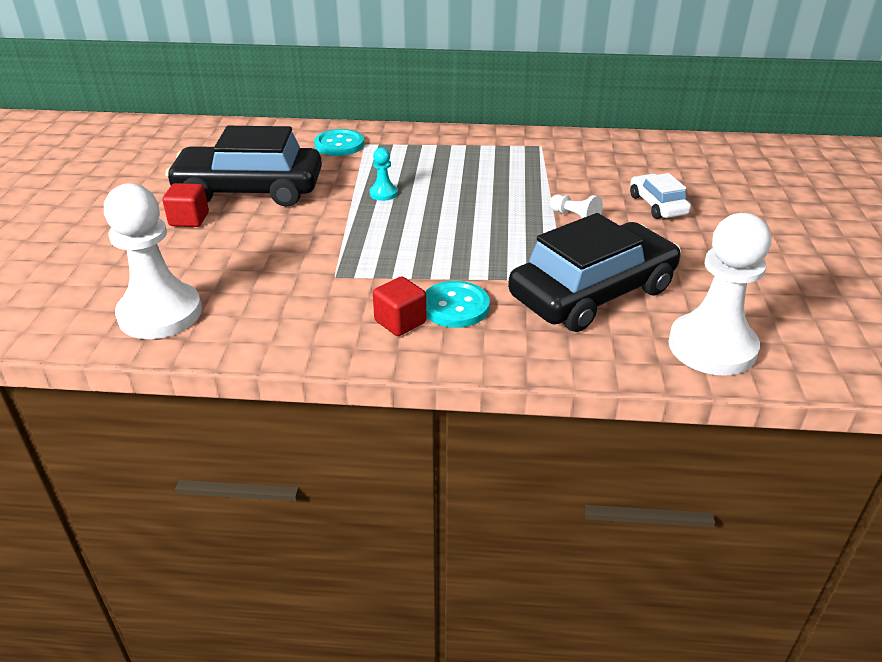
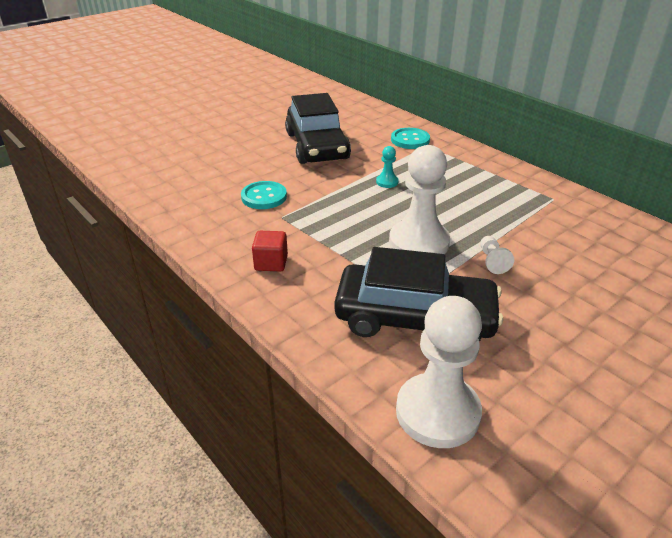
camera: 45 degrees right, 0 degrees up
(160, 314) = (176, 191): white pawn -> white pawn (419, 243)
(189, 219) = (263, 149): red cube -> none
(249, 190) = (317, 146): black car -> black car turned 150 degrees counterclockwise
(455, 306) = (314, 273): turquoise button -> turquoise button (264, 197)
(657, 205) = (579, 287): white car -> none

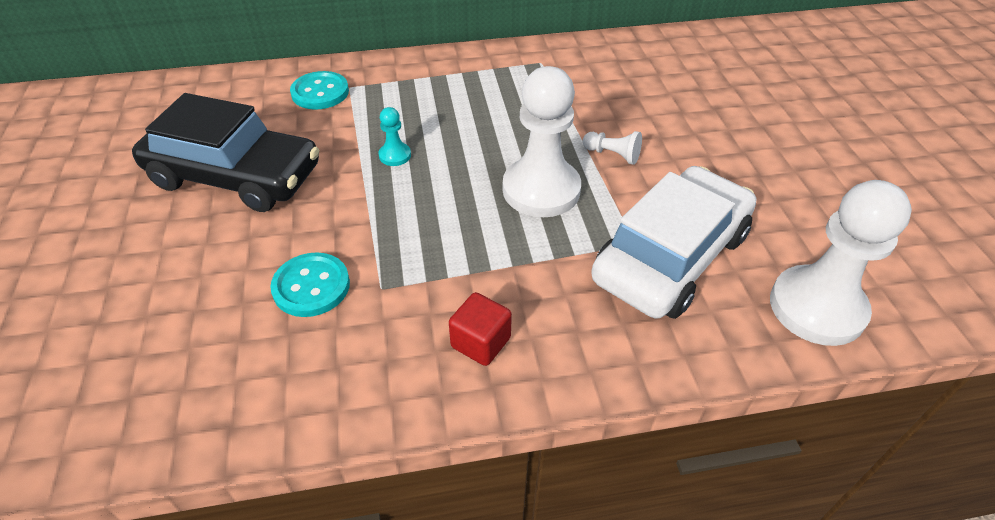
camera: 60 degrees left, 10 degrees up
(415, 318) = (671, 257): black car -> white car

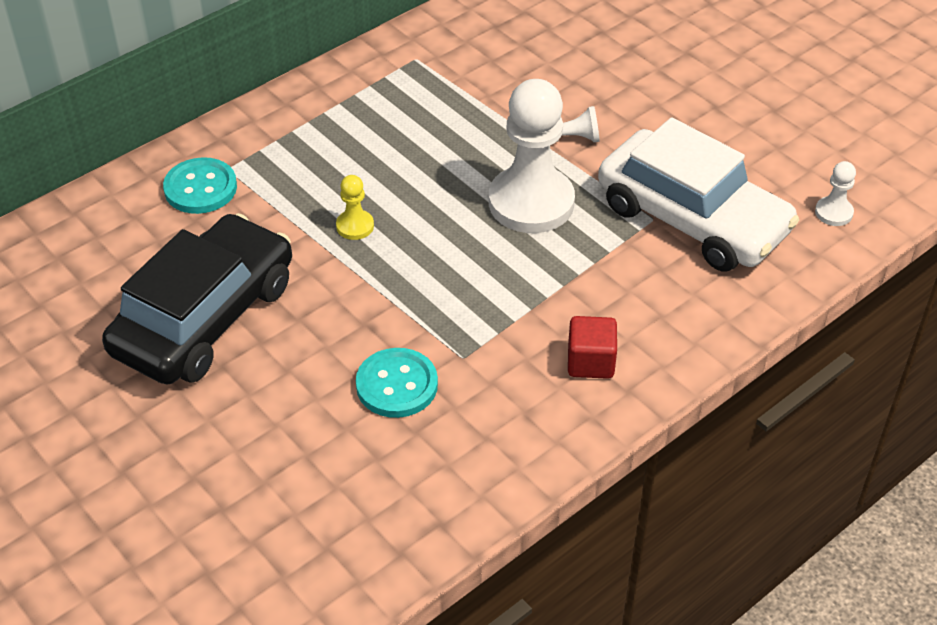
camera: 30 degrees left, 0 degrees up
(235, 176) = (205, 317): black car -> black car turned 45 degrees counterclockwise
(395, 155) = (355, 226): turquoise pawn -> yellow pawn
(671, 257) = (692, 218): white car -> white car turned 120 degrees clockwise
(817, 307) = (833, 213): white pawn -> white pawn, size x0.43

